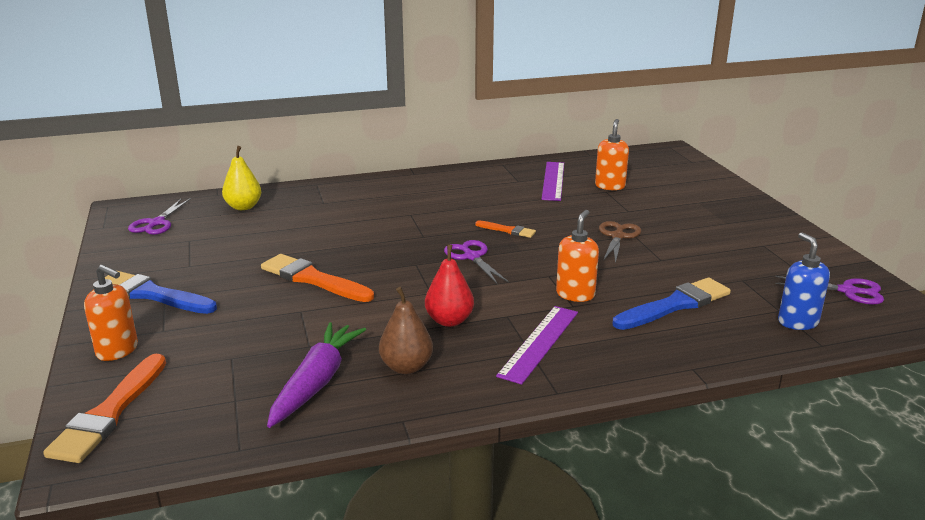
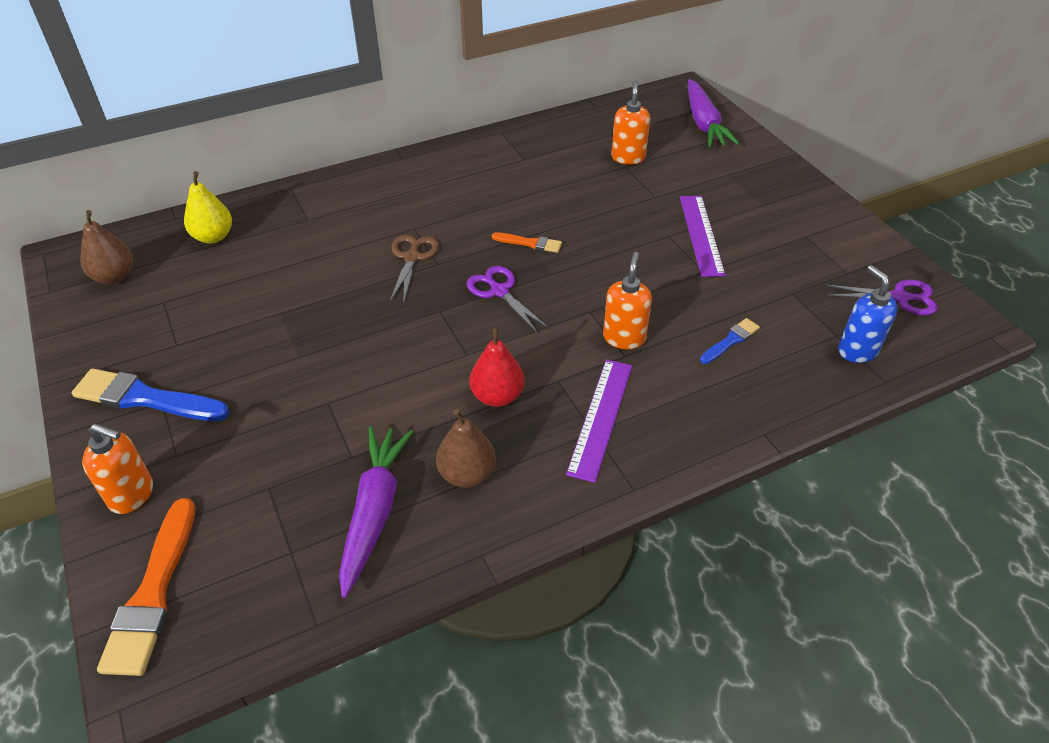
camera: 10 degrees left, 20 degrees up
(156, 223) = (114, 277): purple scissors -> brown pear
(313, 279) = (329, 349): orange brush -> none
(553, 181) = (564, 154): purple ruler -> purple ruler (701, 235)
(618, 236) = (652, 240): brown scissors -> brown scissors (412, 257)
(675, 305) = (730, 341): blue brush -> blue brush, size x0.53
(684, 170) = (704, 123): none -> purple carrot

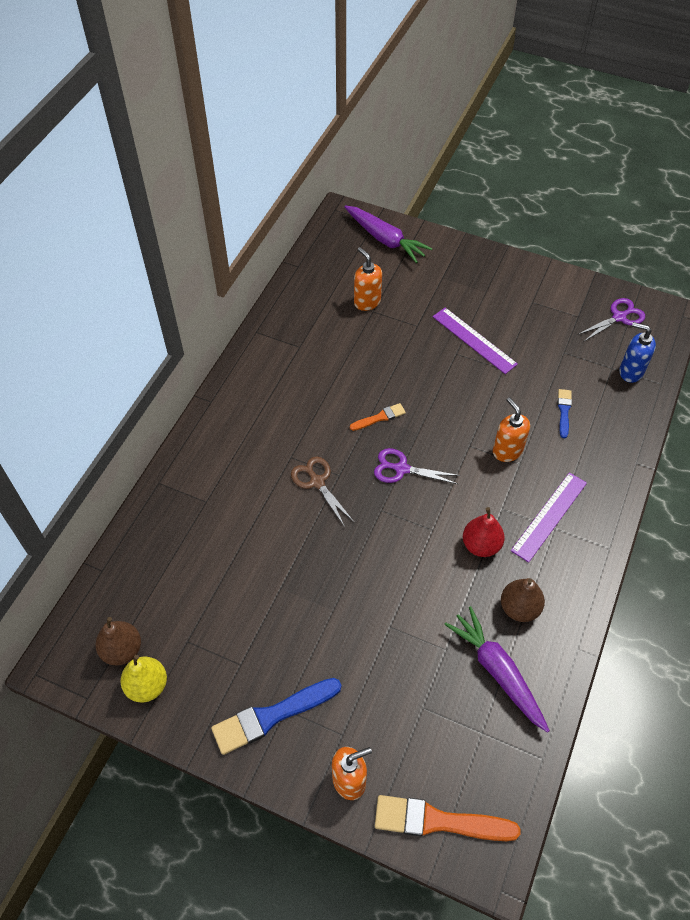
camera: 40 degrees left, 10 degrees up
(153, 593) = (438, 821): orange brush -> orange brush turned 135 degrees clockwise
(213, 237) = (154, 564): yellow pear -> yellow pear (147, 686)
(600, 417) = (549, 516): purple ruler -> purple ruler turned 60 degrees clockwise

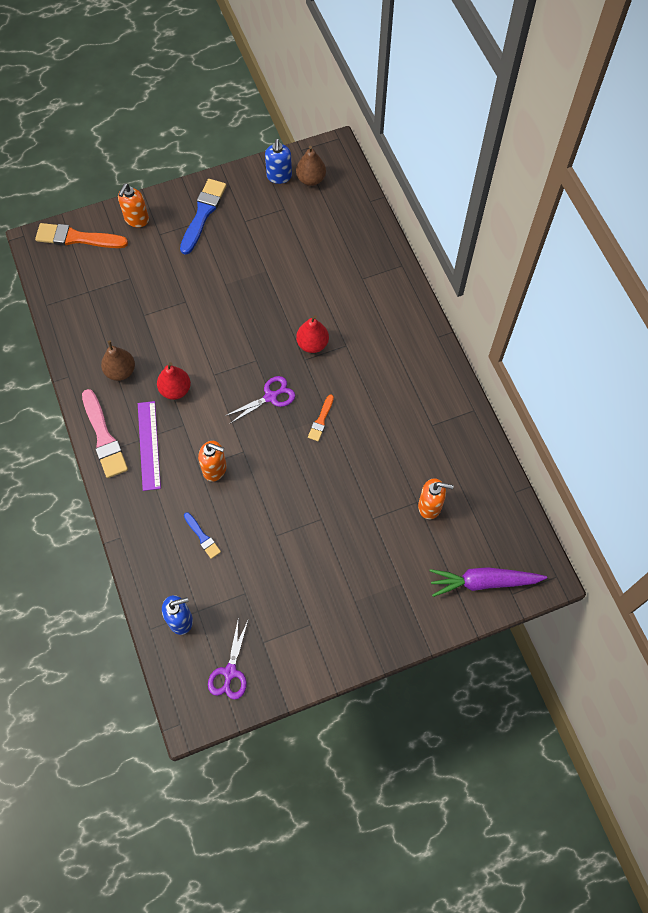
camera: 135 degrees right, 10 degrees up
(147, 686) = (279, 176): yellow pear -> blue soap dispenser
(317, 482) = (312, 344): brown scissors -> red pear
(438, 821) = (77, 238): orange brush -> orange brush turned 135 degrees counterclockwise
(474, 340) = (320, 543): purple ruler -> none
(497, 672) = (104, 327): purple carrot -> none
(587, 557) = (104, 437): none -> pink brush

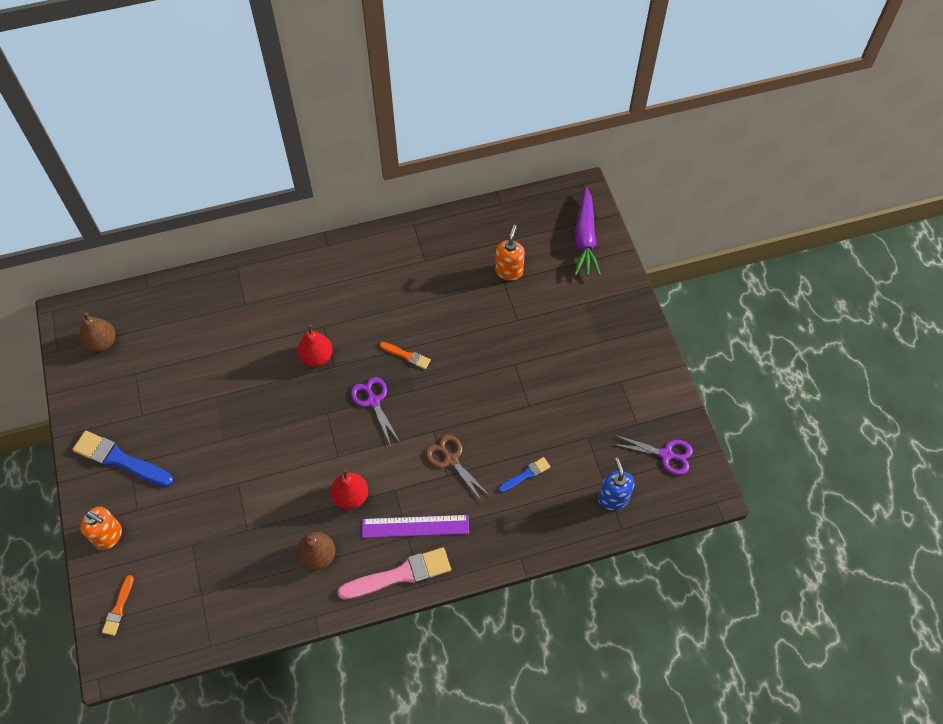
camera: 85 degrees left, 5 degrees down
(77, 238) = (118, 608): orange brush -> orange brush, size x0.53
(215, 469) = (451, 459): orange soap dispenser -> brown scissors
(279, 176) = (88, 375): blue soap dispenser -> none

